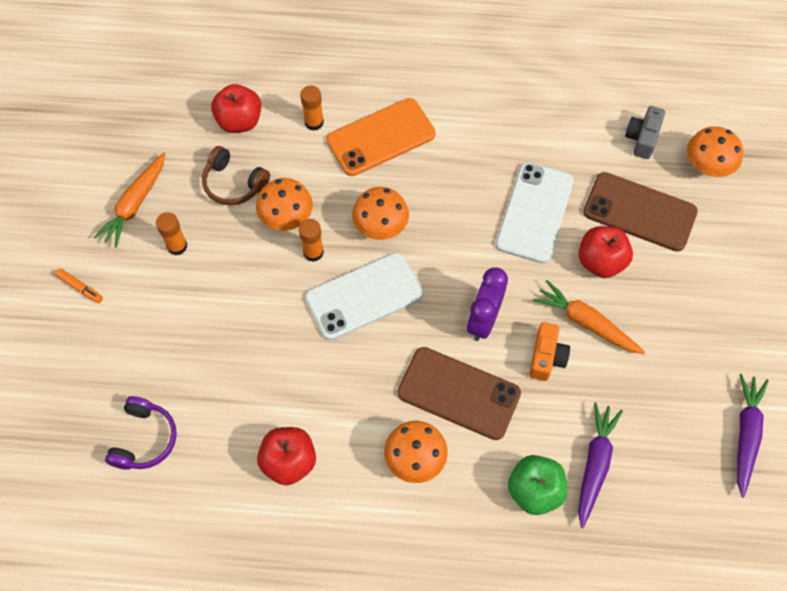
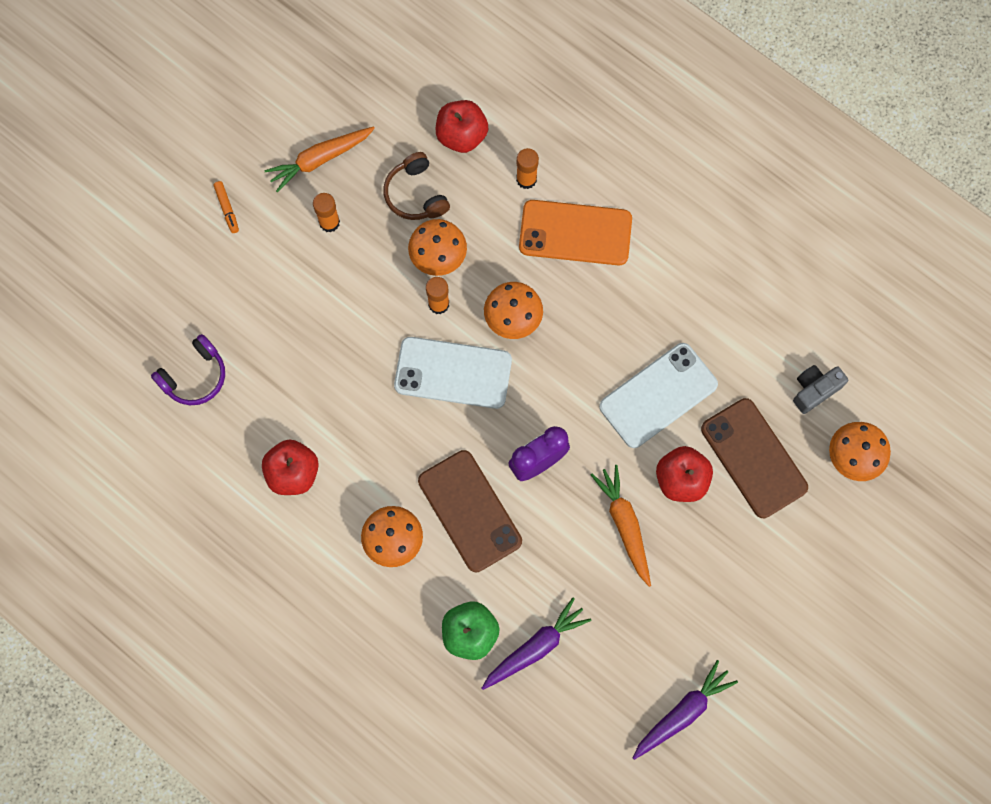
camera: 35 degrees right, 10 degrees up
(546, 357) = (566, 531): orange camera -> none

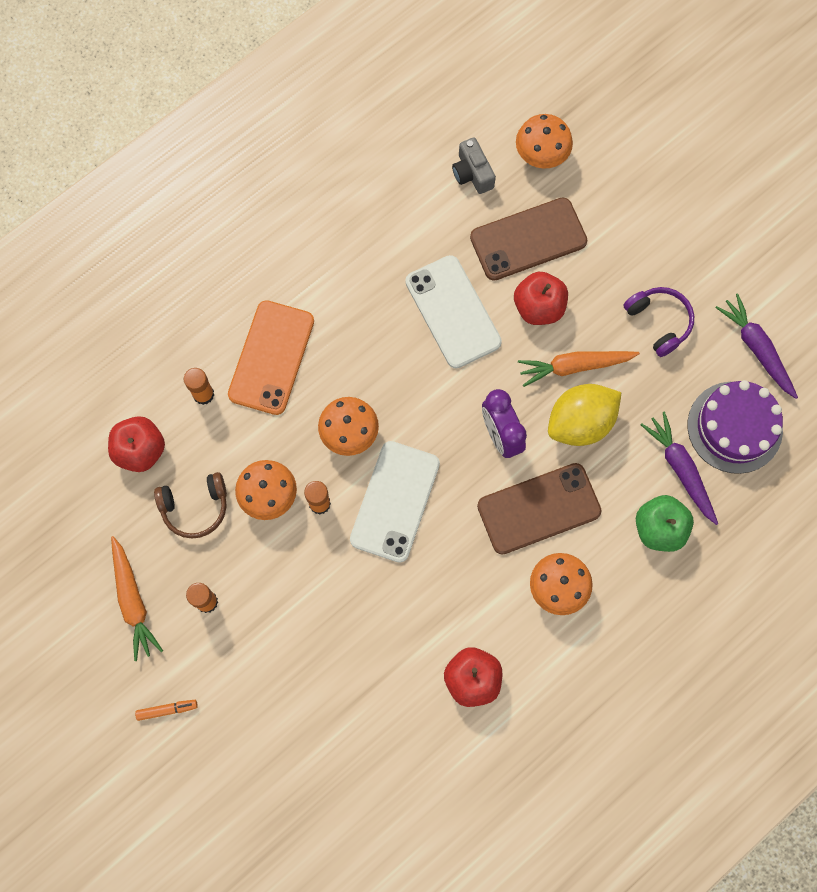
camera: 80 degrees left, 0 degrees up
(195, 376) = (350, 770): purple headphones -> purple headphones (659, 322)
(566, 539) = (580, 422): none -> yellow lemon
(591, 698) = (734, 427): none -> purple cake

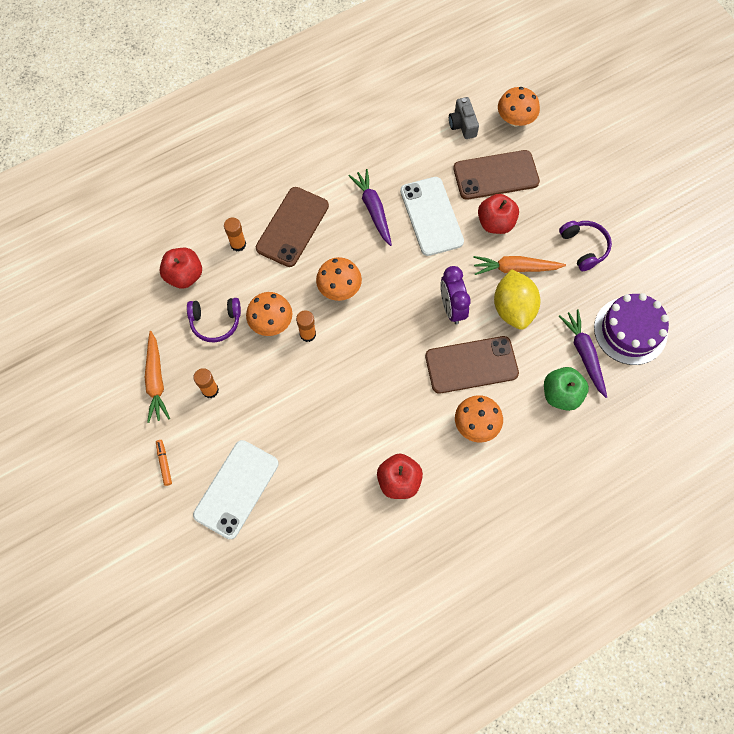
camera: 10 degrees right, 5 degrees down
(167, 710) = (164, 463): orange marker -> orange marker turned 105 degrees counterclockwise
(195, 507) = (215, 322): brown headphones -> purple headphones
(271, 357) = (292, 227): orange phone -> brown phone
(394, 501) = (364, 342): white phone -> white phone (236, 489)
(580, 422) = (513, 308): yellow lemon -> yellow lemon turned 75 degrees counterclockwise
(756, 348) = (655, 277): purple carrot -> purple carrot (373, 209)

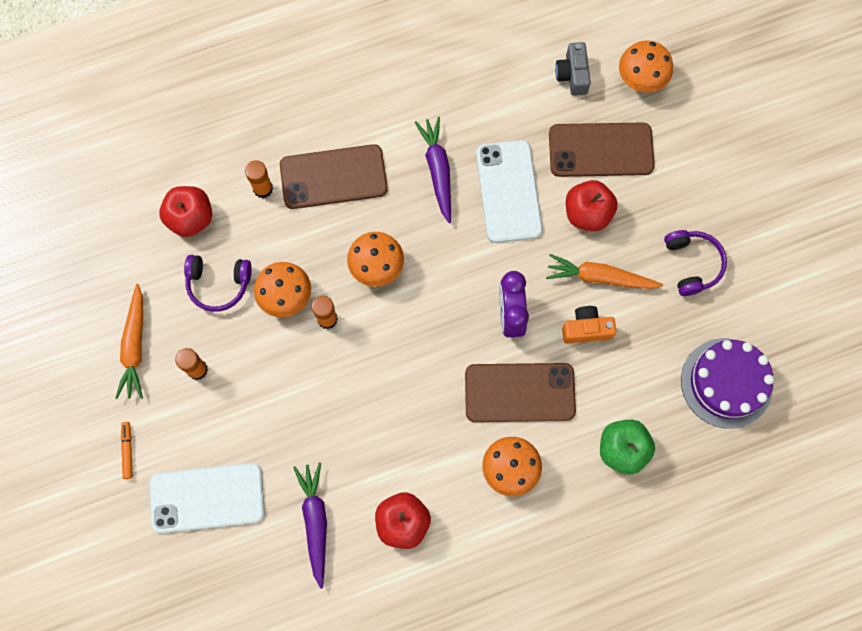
camera: 10 degrees right, 5 degrees up
(236, 489) = (207, 497): white phone -> white phone turned 45 degrees clockwise
(292, 227) = (333, 177): brown phone -> brown phone turned 45 degrees clockwise
(513, 308) = (586, 329): yellow lemon -> orange camera
(584, 354) = (662, 403): purple carrot -> purple carrot (315, 522)

